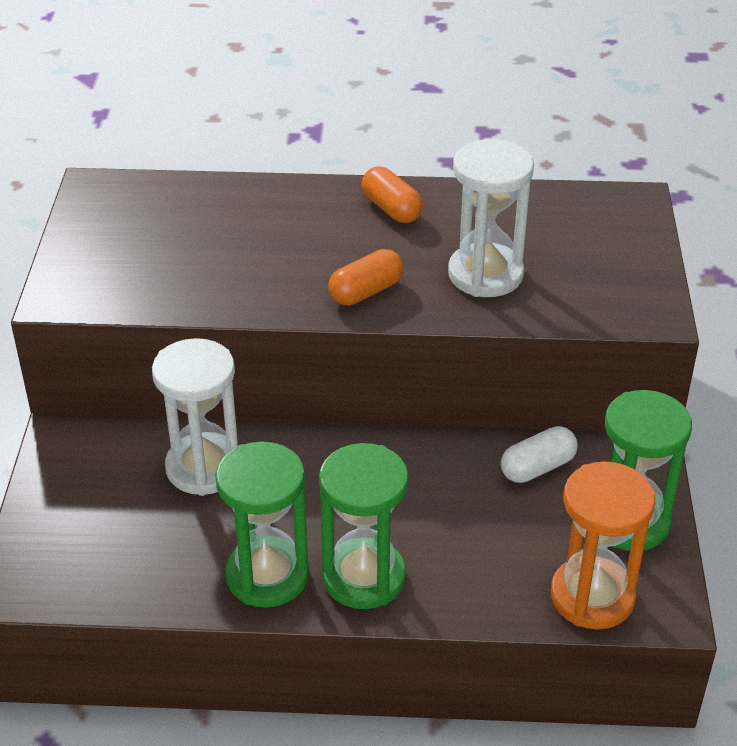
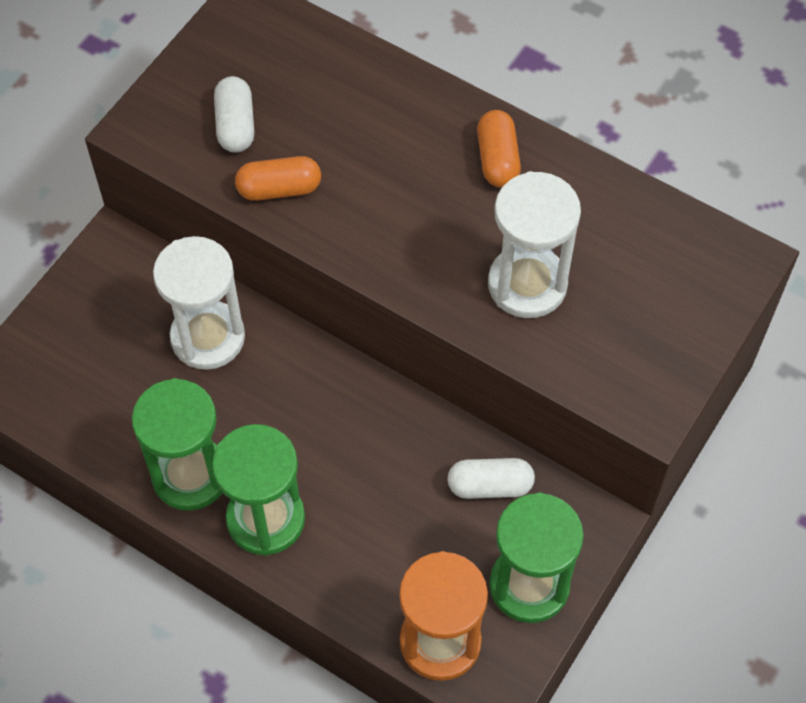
camera: 30 degrees right, 20 degrees up
(148, 264) = (235, 125): none -> white capsule
(366, 291) = (403, 252): orange capsule -> orange capsule (279, 189)

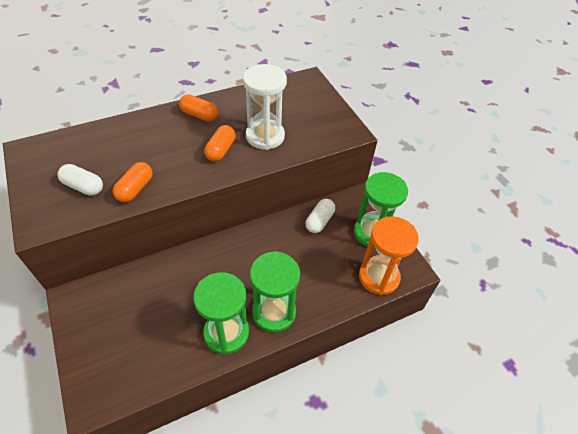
camera: 60 degrees left, 10 degrees down
(208, 337) = (161, 284): white hourglass -> none
(443, 242) = (220, 150): none -> orange capsule

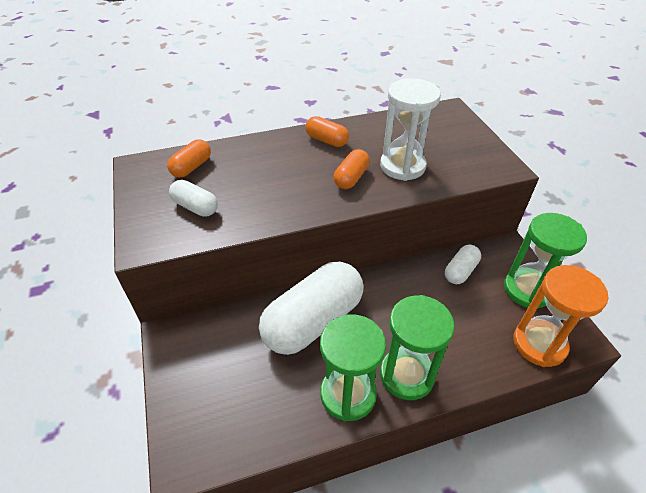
camera: 10 degrees right, 5 degrees down
(135, 189) = (253, 213): orange capsule -> orange capsule (191, 167)
(197, 275) = (313, 321): none -> white capsule

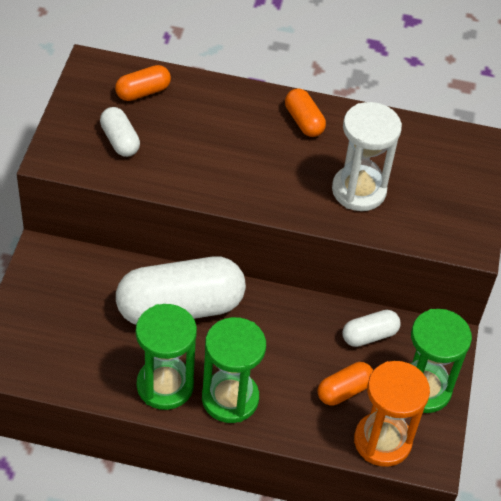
camera: 25 degrees right, 5 degrees up
(351, 178) = (293, 179): orange capsule -> orange capsule (344, 390)

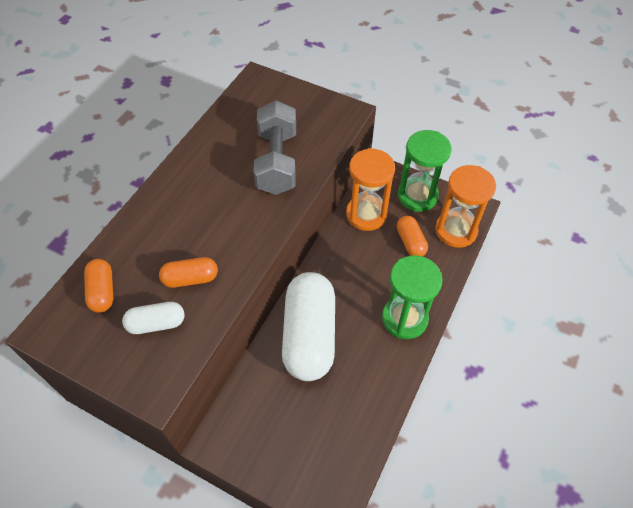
camera: 70 degrees left, 5 degrees up
(165, 385) = (384, 363): green hourglass -> none
(304, 121) = (191, 178): orange capsule -> orange capsule (190, 278)
(358, 190) = (277, 162): white hourglass -> grey dumbbell
(369, 335) = (366, 214): white capsule -> orange hourglass

